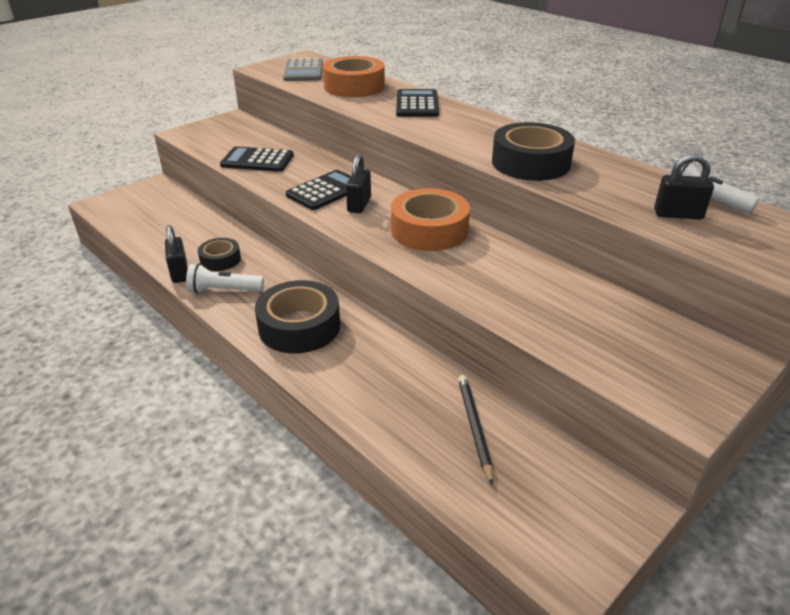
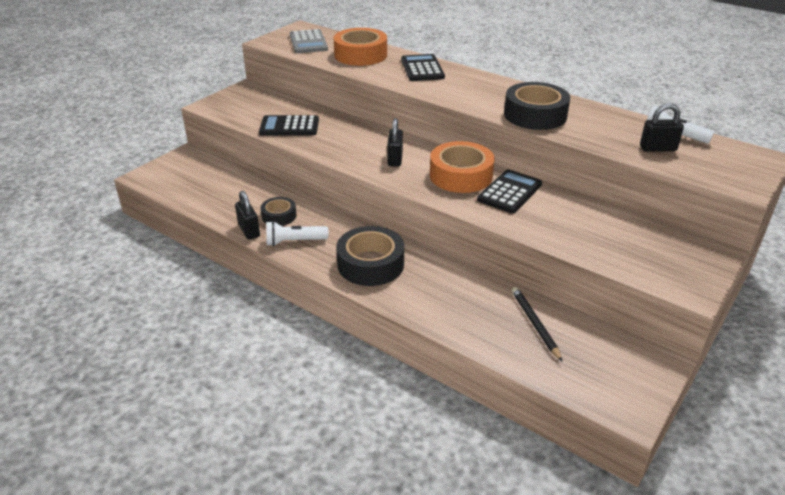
camera: 10 degrees left, 0 degrees up
(325, 191) = (361, 149): black calculator -> black calculator (509, 192)

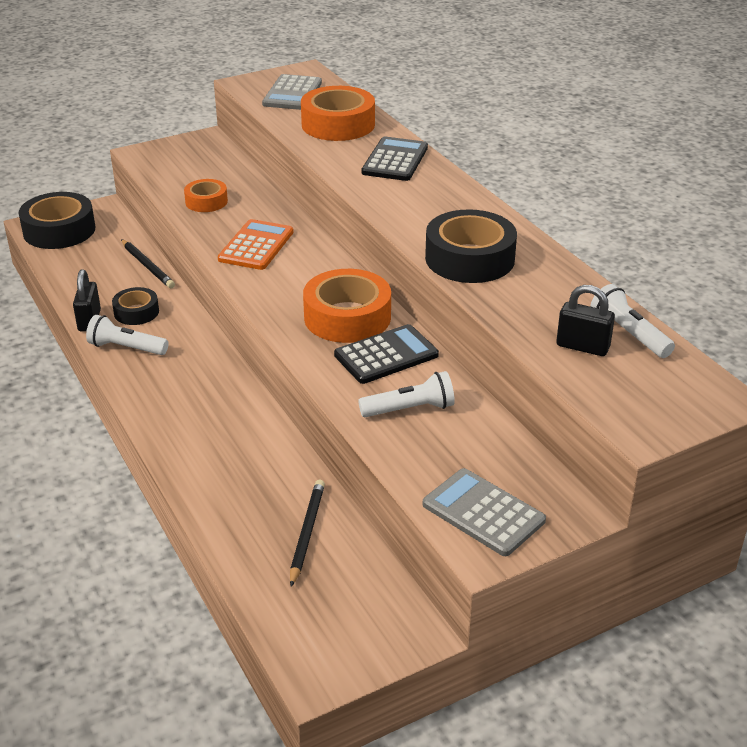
camera: 25 degrees right, 0 degrees up
(257, 184) = (147, 266): none -> black pencil
(289, 126) = (206, 201): black calculator -> orange tape
(353, 146) = (256, 246): none -> orange calculator
(370, 264) = (185, 400): black tape -> black tape (59, 230)
(395, 159) = (289, 275): black padlock -> none
(559, 220) = (410, 409): none -> white flashlight
(668, 268) = (483, 513): none -> grey calculator

